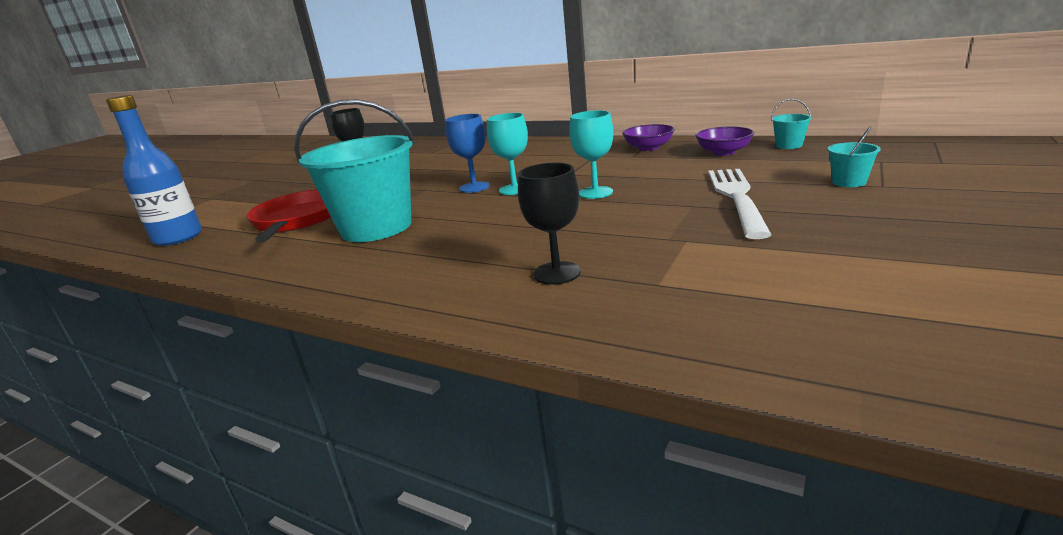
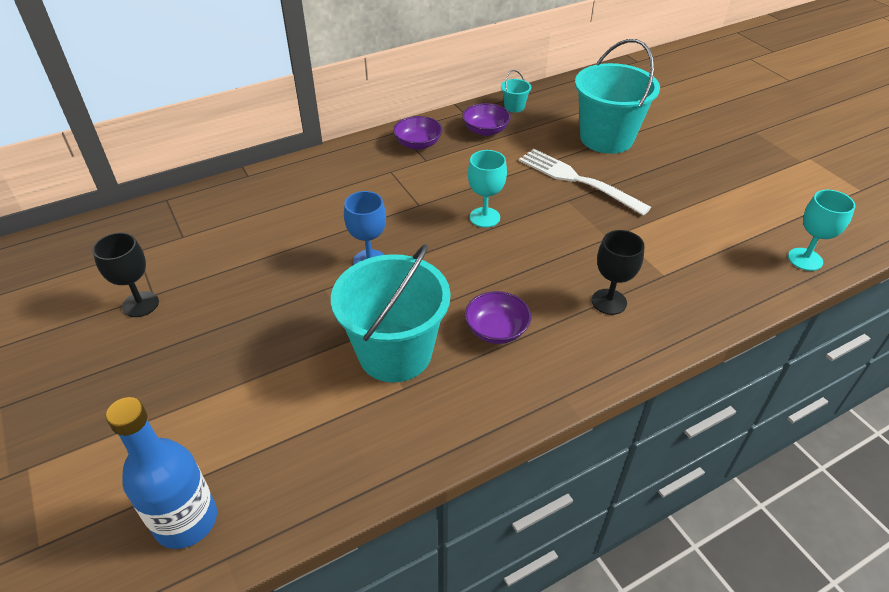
camera: 60 degrees left, 20 degrees up
(298, 220) = (282, 400): red pan -> none
(444, 246) = (496, 330): none -> purple bowl
(514, 189) = (413, 245): turquoise goblet -> turquoise goblet (805, 259)
(849, 182) = (606, 138): turquoise bucket -> turquoise bucket, size x2.49

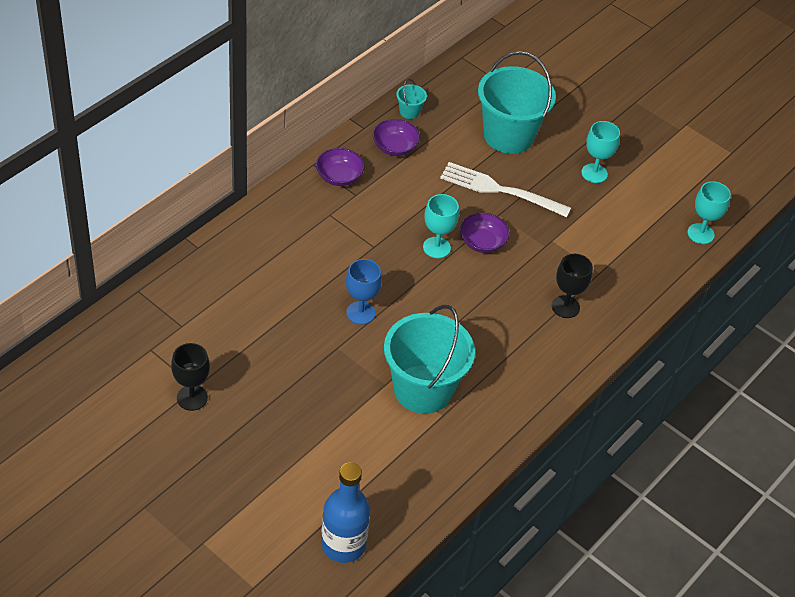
camera: 25 degrees left, 5 degrees up
(496, 330) = (490, 351): purple bowl -> purple bowl (482, 242)
(689, 183) = (594, 173): none -> turquoise goblet

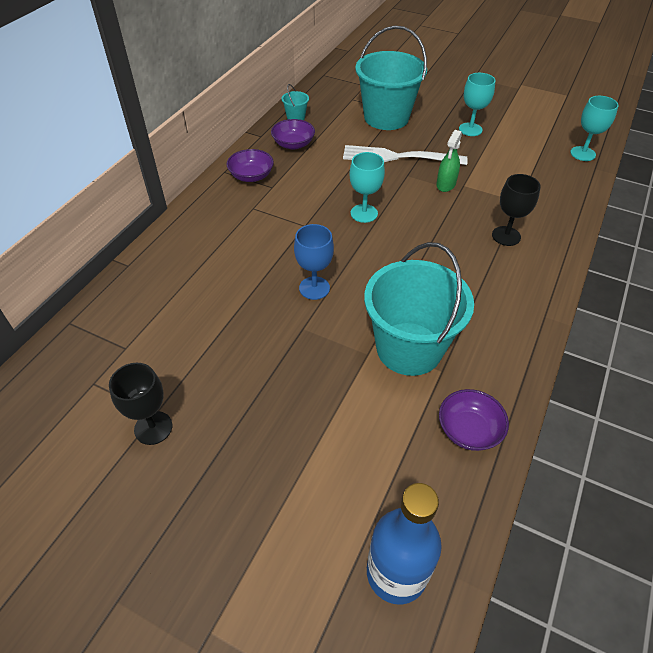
camera: 10 degrees left, 0 degrees up
(482, 242) = (403, 200): purple bowl -> purple bowl (469, 430)
(534, 235) = (446, 184): none -> green spray bottle

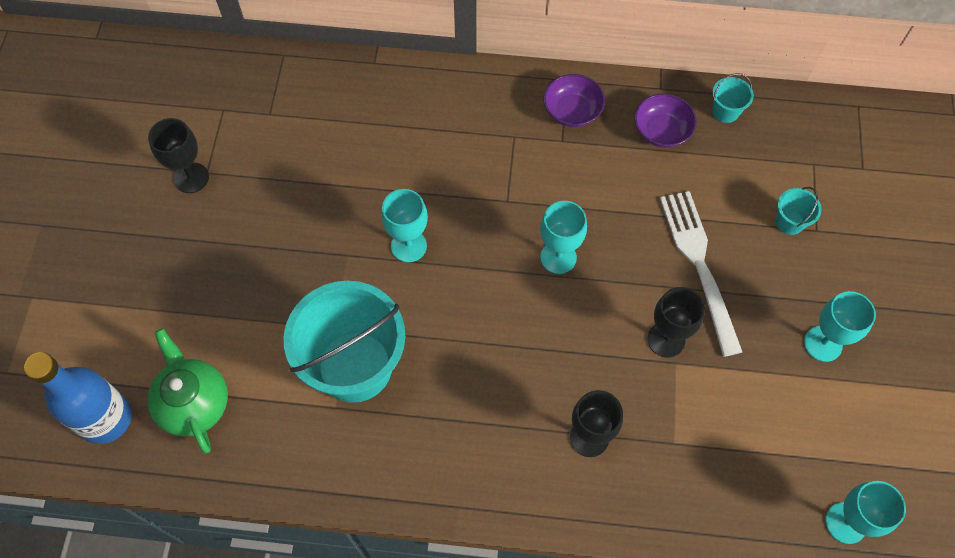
camera: 70 degrees right, 15 degrees up
(314, 288) = (408, 246): blue goblet -> turquoise goblet
(386, 117) = (789, 222): turquoise bucket -> turquoise bucket, size x0.40
(404, 480) = (194, 403): none -> green teapot
(446, 184) = (666, 339): green spray bottle -> black goblet
(469, 430) = (267, 450): purple bowl -> none

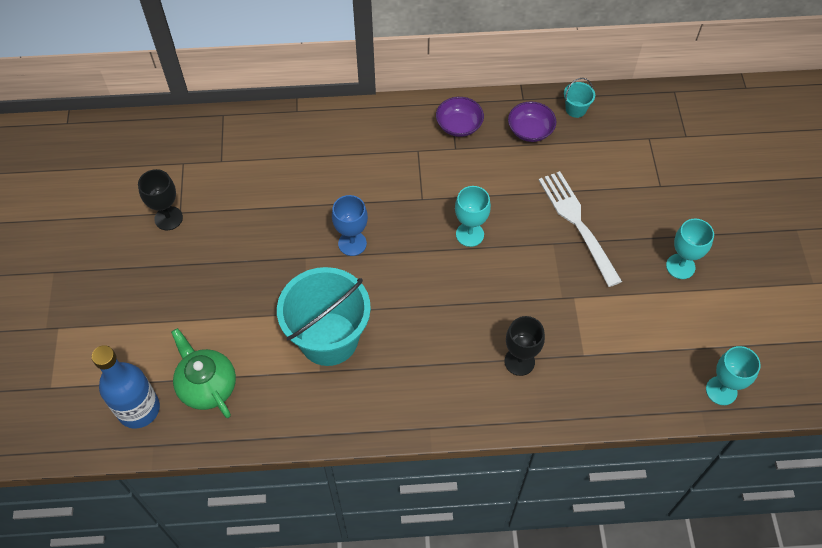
camera: 10 degrees left, 5 degrees down
(408, 246) = (352, 243): turquoise goblet -> blue goblet
(666, 339) = (563, 281): black goblet -> none
(789, 222) = (639, 183): turquoise bucket -> none

